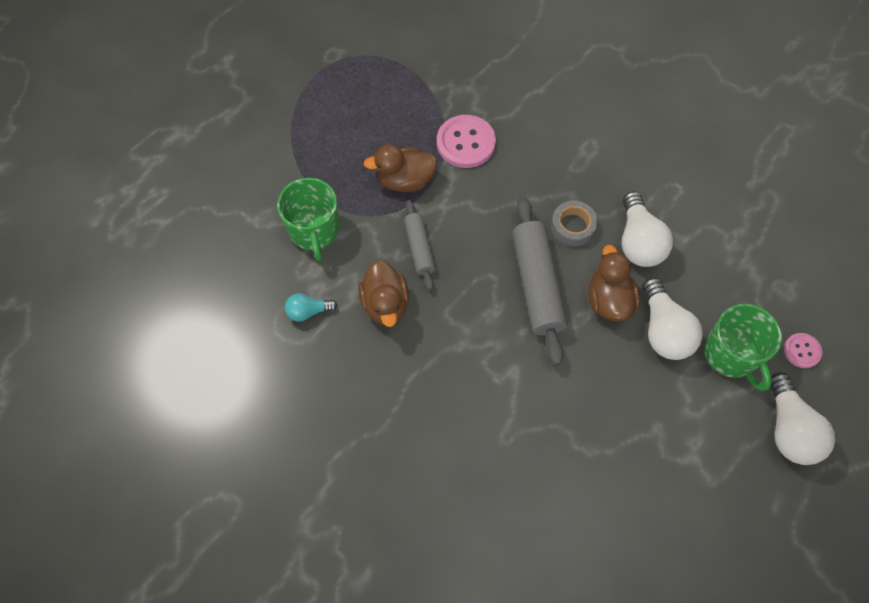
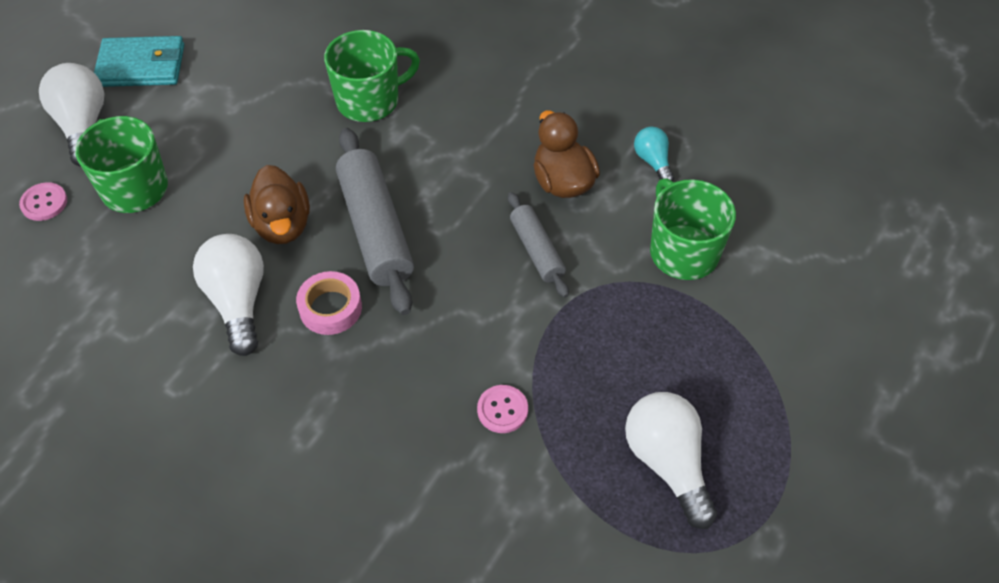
camera: 170 degrees right, 10 degrees down
(308, 311) = (653, 161): turquoise light bulb -> turquoise light bulb turned 90 degrees counterclockwise
(405, 180) = (580, 337): brown duck -> none
(465, 143) = (502, 410): pink button -> pink button, size x0.55
(534, 417) = (369, 100): none -> green mug
(572, 226) = (330, 308): grey tape -> pink tape
(663, 330) = (214, 201): white light bulb -> white light bulb (667, 463)
(749, 498) = (141, 66): none -> turquoise wallet

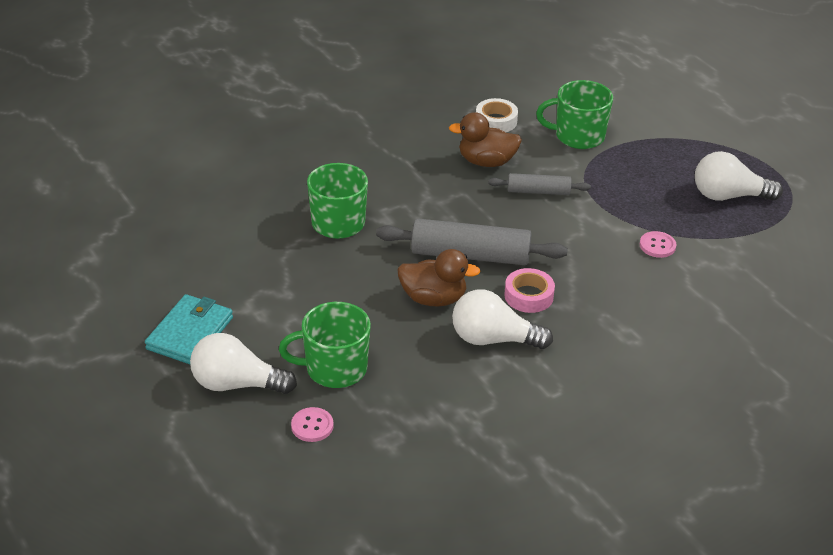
camera: 65 degrees left, 15 degrees down
(653, 161) = (496, 121): turquoise light bulb -> white tape

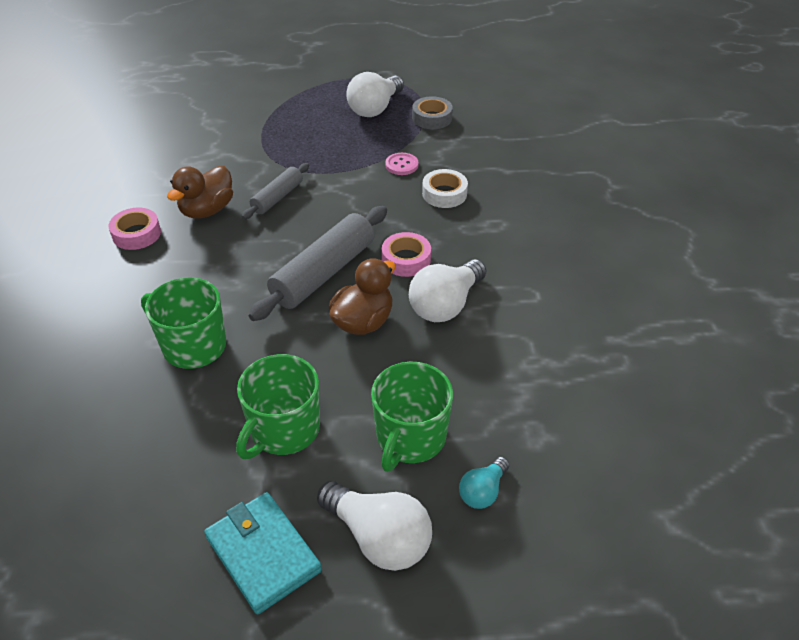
camera: 60 degrees left, 5 degrees up
(237, 384) = (379, 538): white light bulb -> white light bulb turned 90 degrees counterclockwise
(312, 426) = (483, 491): pink button -> turquoise light bulb
(427, 140) = (136, 234): none -> pink tape
(496, 121) = (158, 181): white tape -> white tape (444, 194)
(578, 136) = (229, 146): green mug -> green mug (284, 430)
(754, 238) = (432, 118): none -> grey tape

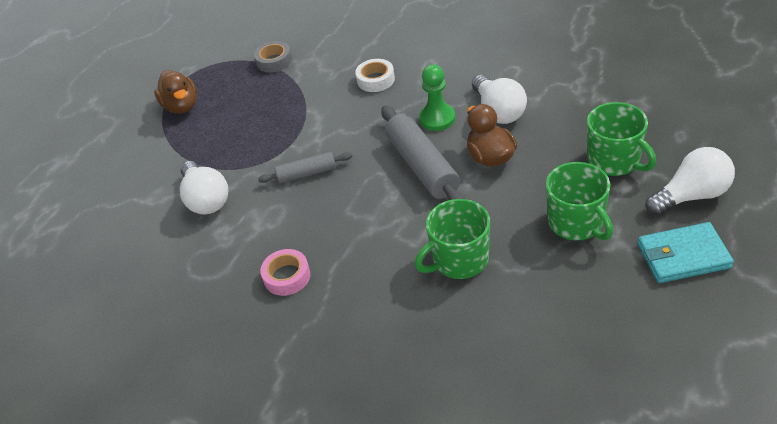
camera: 55 degrees left, 0 degrees up
(207, 210) = (289, 222): brown duck -> brown duck (181, 106)
(277, 197) = (307, 173): grey rolling pin -> grey rolling pin turned 75 degrees counterclockwise
(375, 108) = (231, 89): white light bulb -> white light bulb (206, 199)
(401, 165) = (322, 93): pink button -> none
(406, 260) = (437, 118): pink tape -> green pawn
(483, 491) = (673, 139): turquoise light bulb -> none

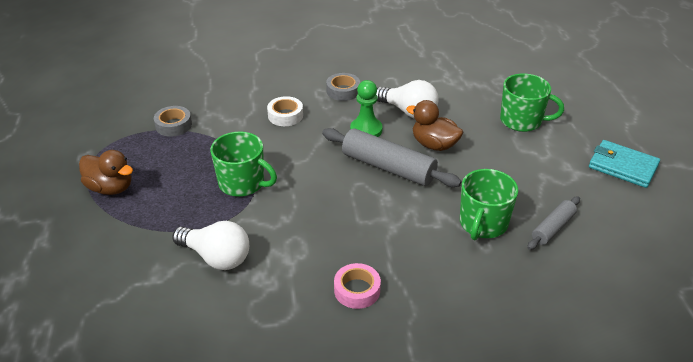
camera: 40 degrees left, 5 degrees down
(307, 173) = (294, 204): grey rolling pin -> grey rolling pin (552, 228)
(453, 68) = (343, 91): none -> grey tape
(576, 223) = (538, 169): green mug -> green mug (242, 183)
(683, 256) = (622, 166): turquoise wallet -> turquoise wallet turned 75 degrees clockwise
(691, 196) = (590, 128): white light bulb -> none

